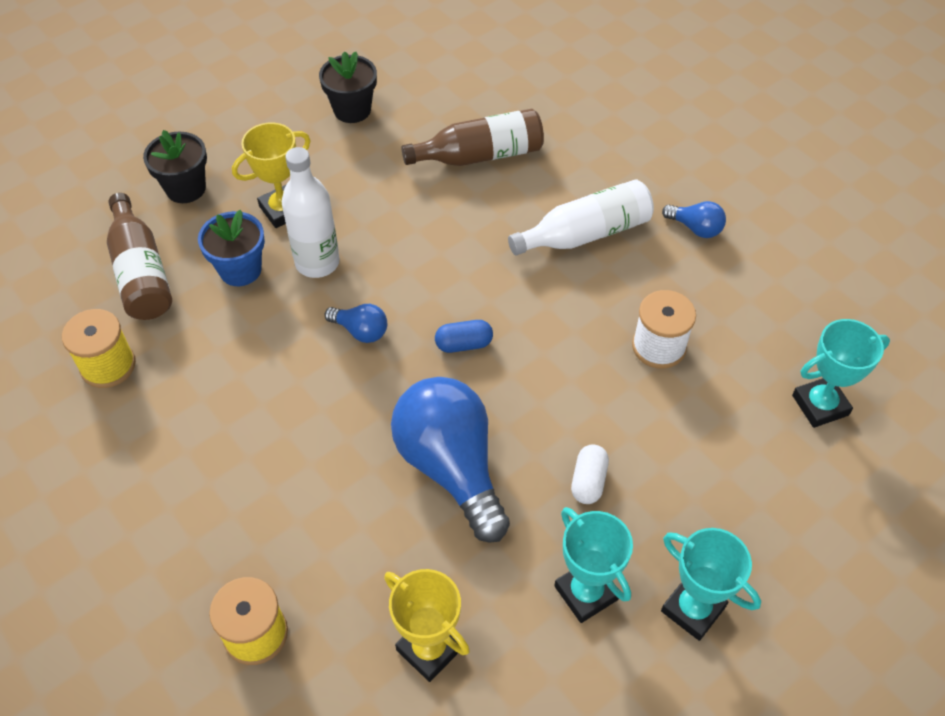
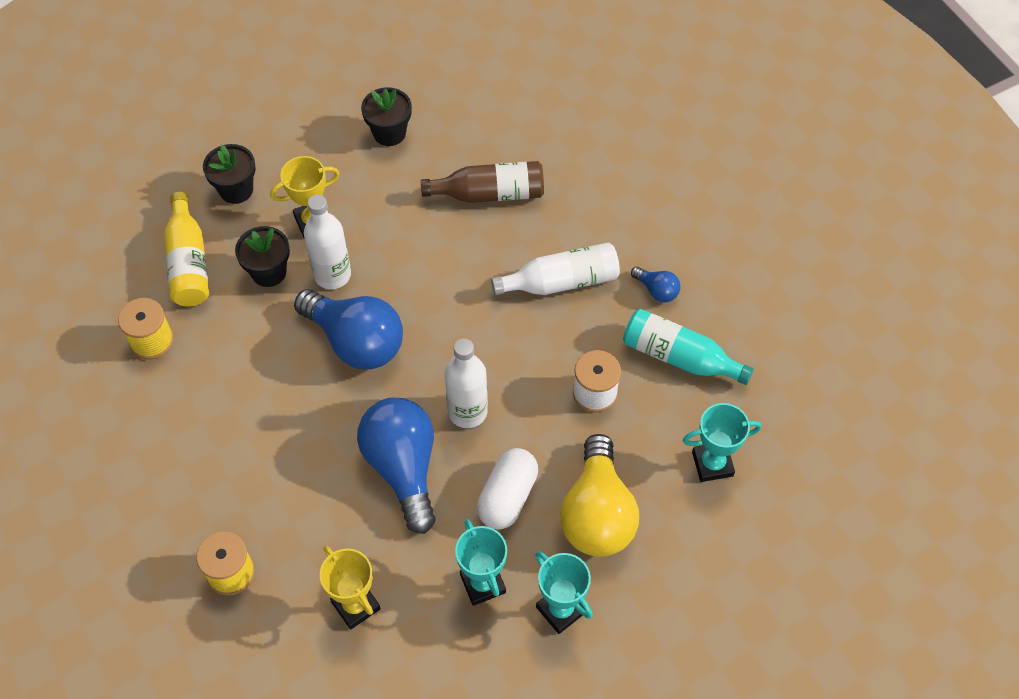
camera: 10 degrees right, 5 degrees up
(141, 273) = (189, 263): brown bottle -> yellow bottle
(240, 270) = (269, 272): blue flower pot -> black flower pot
(361, 331) = (356, 341): blue light bulb -> blue light bulb, size x2.24
(464, 344) = (436, 366): blue capsule -> none
(514, 390) = (467, 412): none -> white bottle
(588, 481) = (507, 496): white capsule -> white capsule, size x1.72
(702, 484) = (597, 513): none -> yellow light bulb
(743, 294) = (679, 357): none -> turquoise bottle

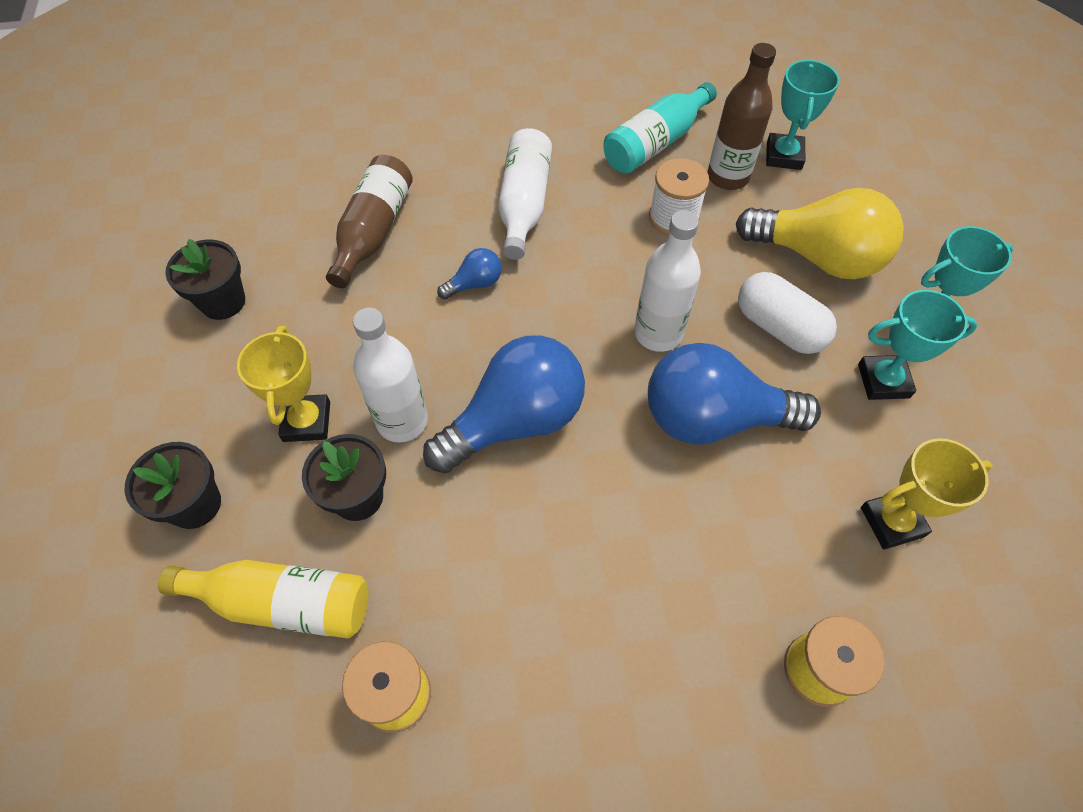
camera: 70 degrees left, 0 degrees up
(656, 290) = (571, 136): blue light bulb -> blue light bulb (475, 284)
(663, 424) = (728, 177): none -> brown bottle

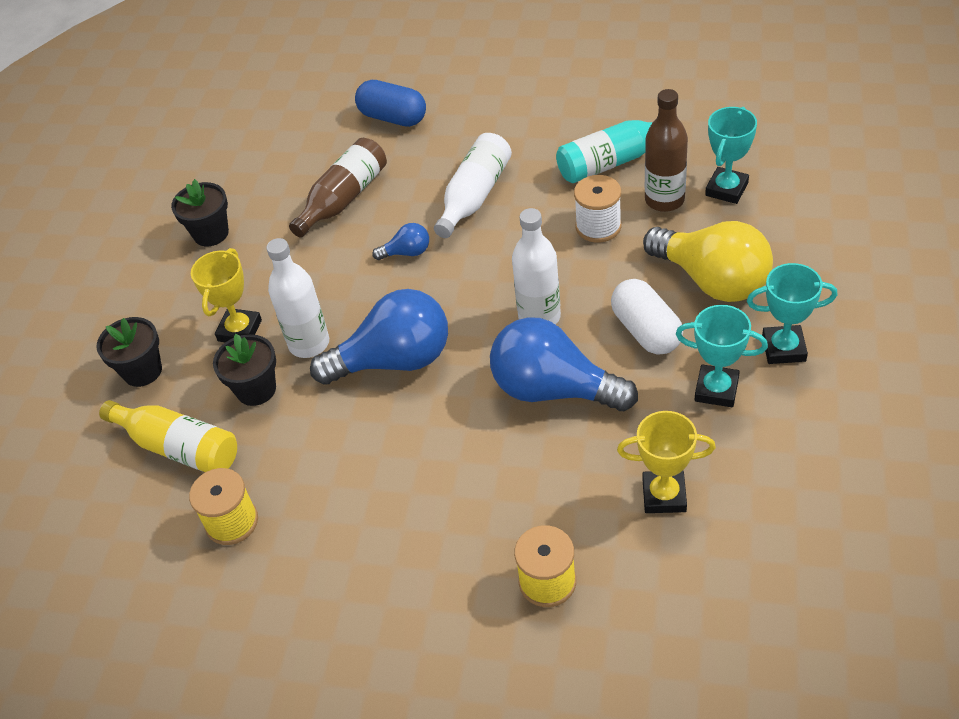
camera: 25 degrees right, 10 degrees down
(393, 128) = (393, 117): none -> blue capsule

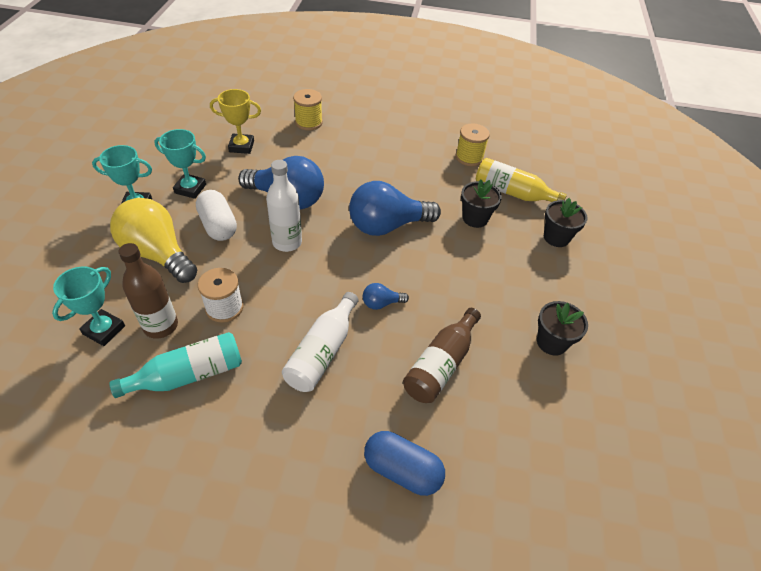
camera: 170 degrees right, 0 degrees up
(240, 330) = (498, 257): yellow trophy -> none
(309, 344) = (446, 242): white bottle -> none

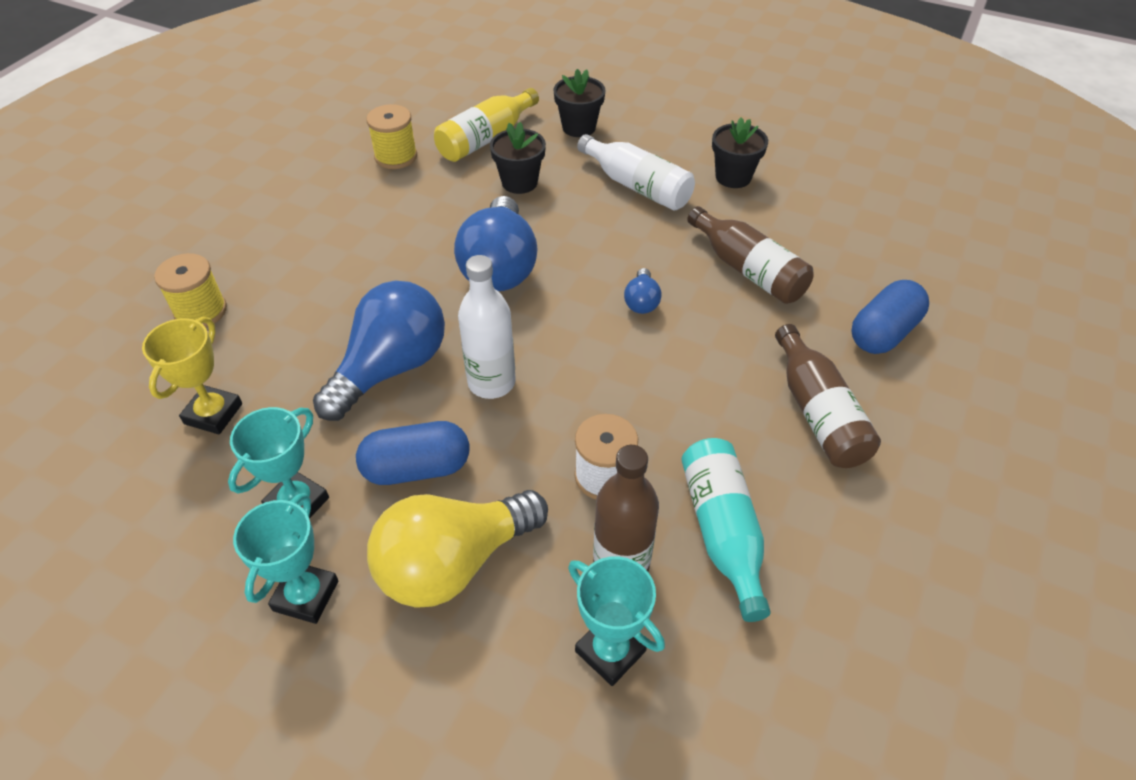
camera: 70 degrees left, 0 degrees up
(218, 226) = (417, 468): white capsule -> blue capsule
(301, 425) = (818, 413): none -> brown bottle
(322, 352) = (709, 374): white bottle -> white bottle (637, 186)

